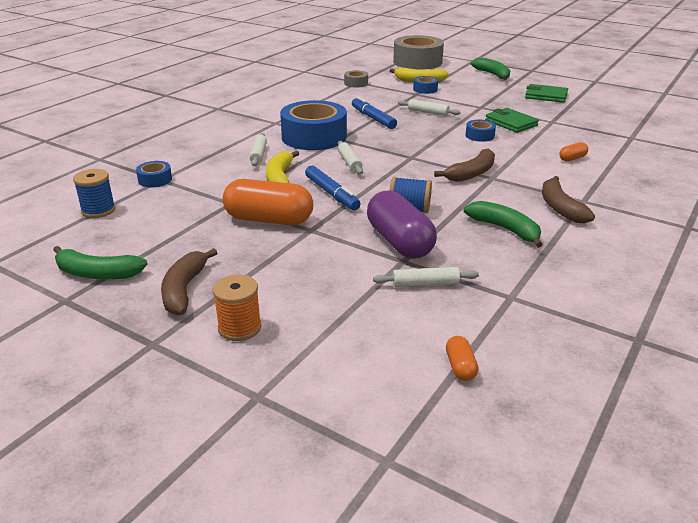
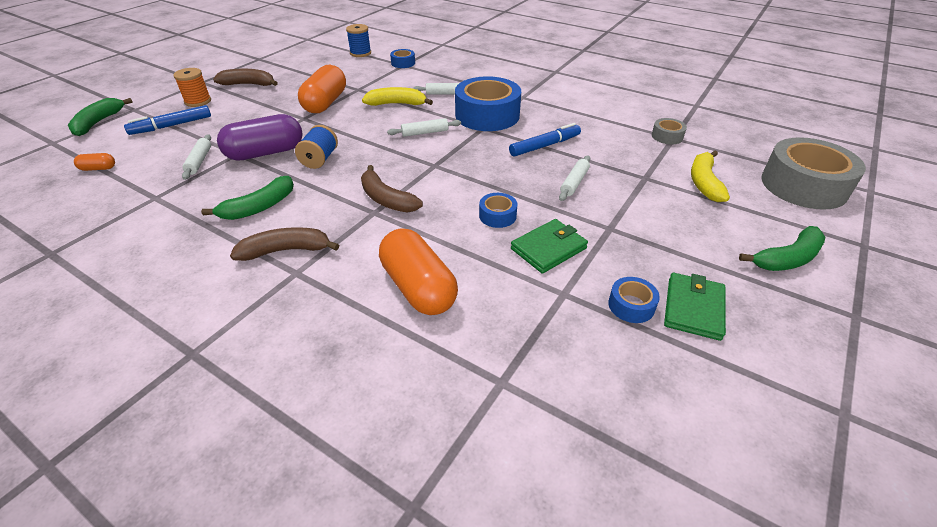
camera: 90 degrees right, 10 degrees up
(97, 273) = (281, 62): green banana -> green banana (98, 122)
(331, 194) = (361, 125): blue marker -> blue marker (171, 126)
(425, 89) = (668, 185): blue tape -> blue tape (631, 305)
(572, 158) = (418, 287): orange capsule -> orange capsule, size x2.28

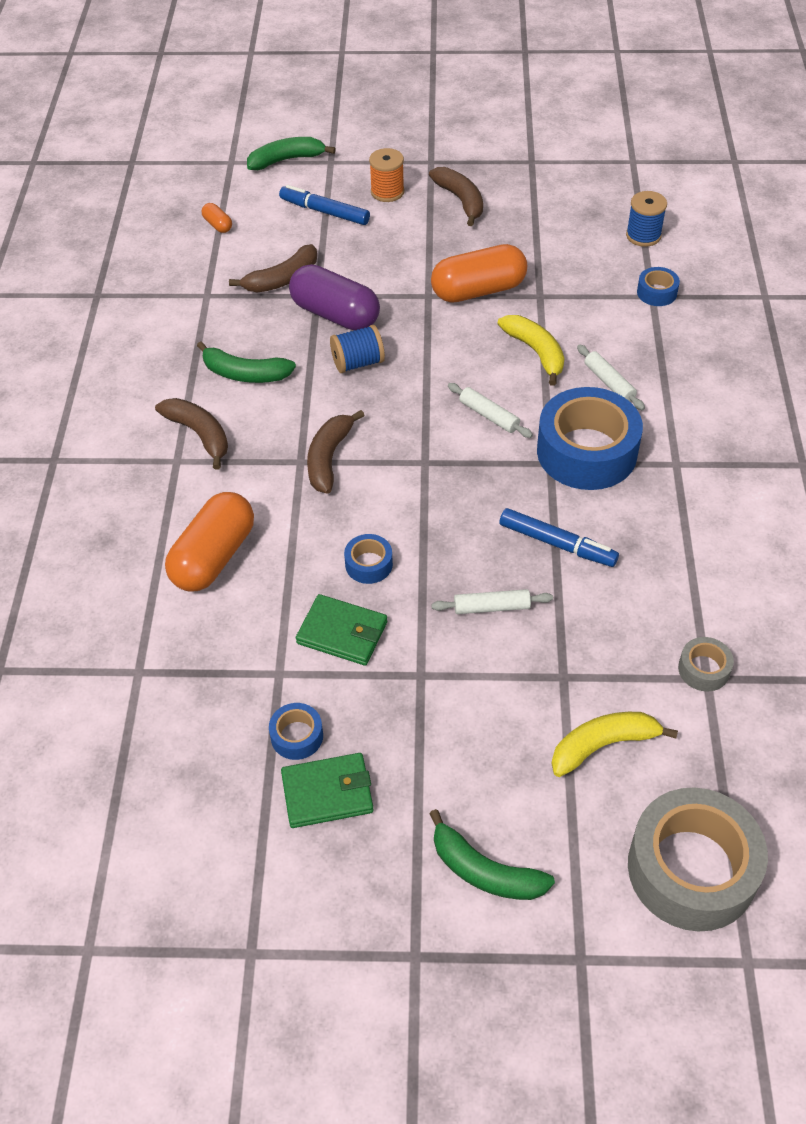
camera: 60 degrees right, 10 degrees up
(199, 161) = (282, 279): white rolling pin -> brown banana

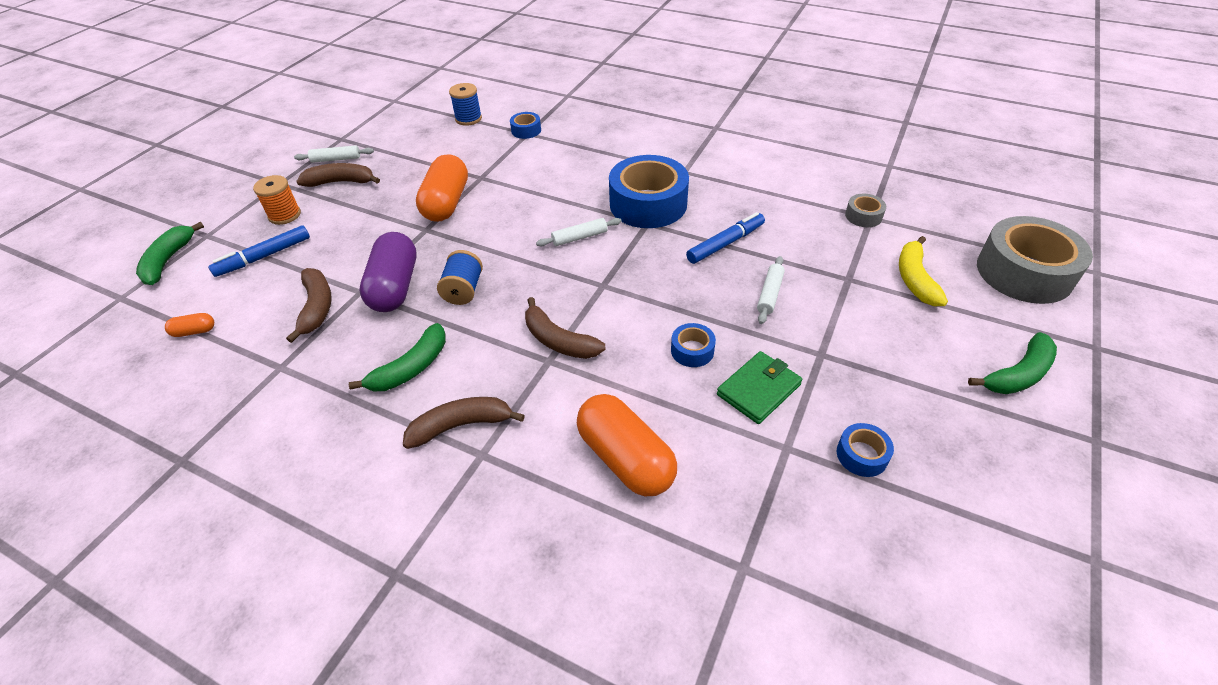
camera: 65 degrees left, 5 degrees down
(327, 793) = (928, 451): green wallet -> none
(335, 314) = (394, 287): purple capsule -> purple capsule turned 60 degrees counterclockwise
(536, 352) = (535, 196): yellow banana -> none
(609, 382) = (591, 174): white rolling pin -> white rolling pin (336, 159)

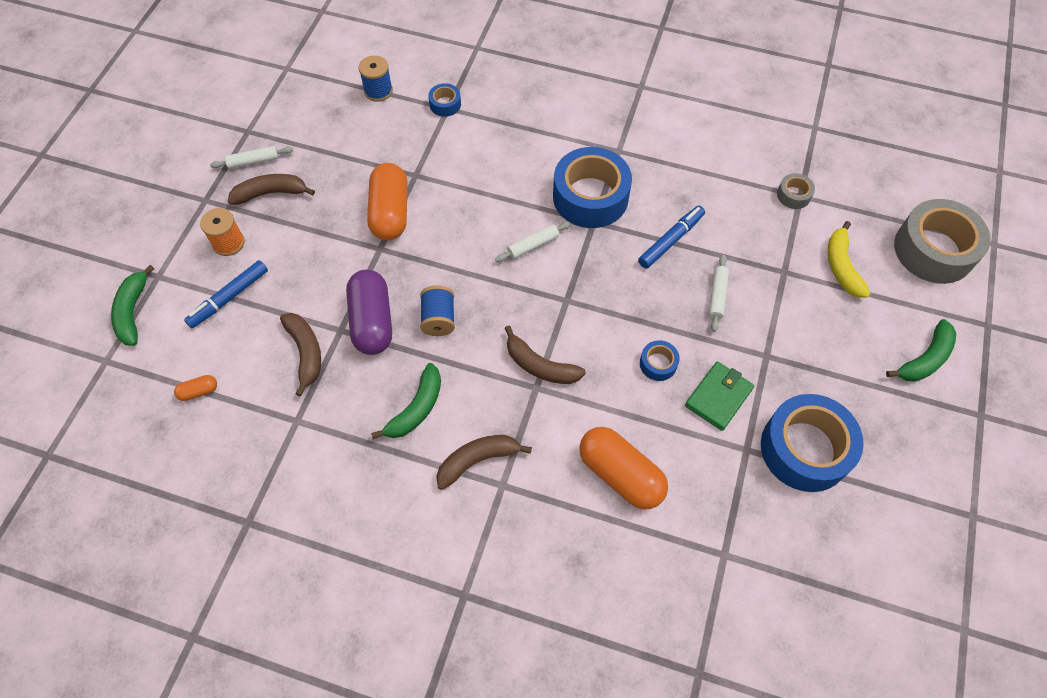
camera: 10 degrees left, 15 degrees up
(862, 455) = (805, 449): blue tape -> blue tape, size x2.25

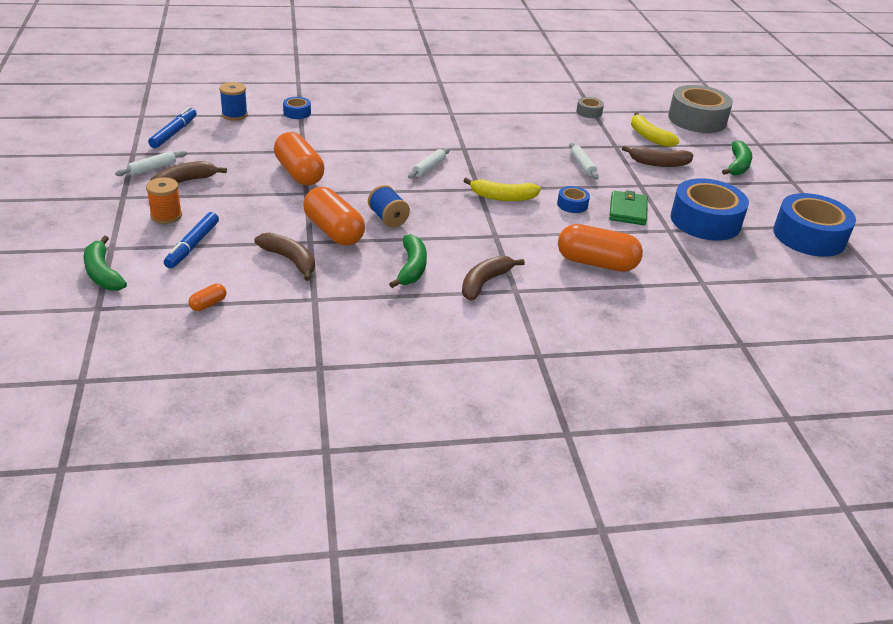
camera: 30 degrees left, 25 degrees down
(372, 321) = (333, 231): purple capsule -> orange capsule
(540, 366) = (488, 224): brown banana -> brown banana (659, 163)
(585, 324) = (503, 197): none -> yellow banana
(590, 197) = (450, 137): blue tape -> blue tape (809, 236)
(671, 240) = (527, 147): blue marker -> blue marker (174, 133)

